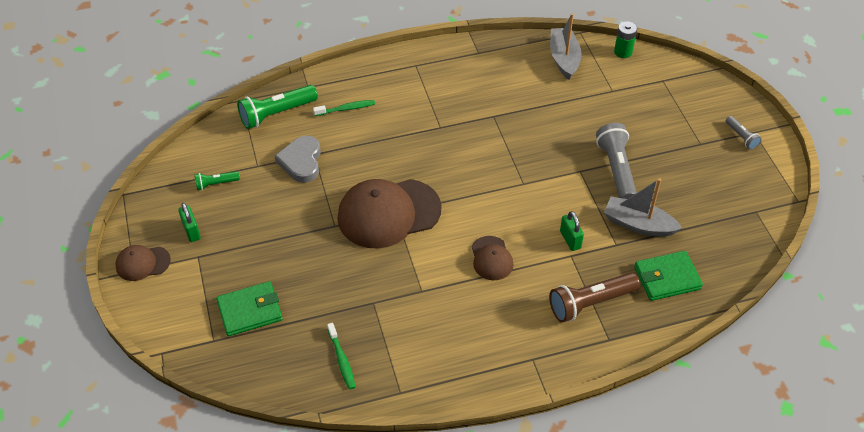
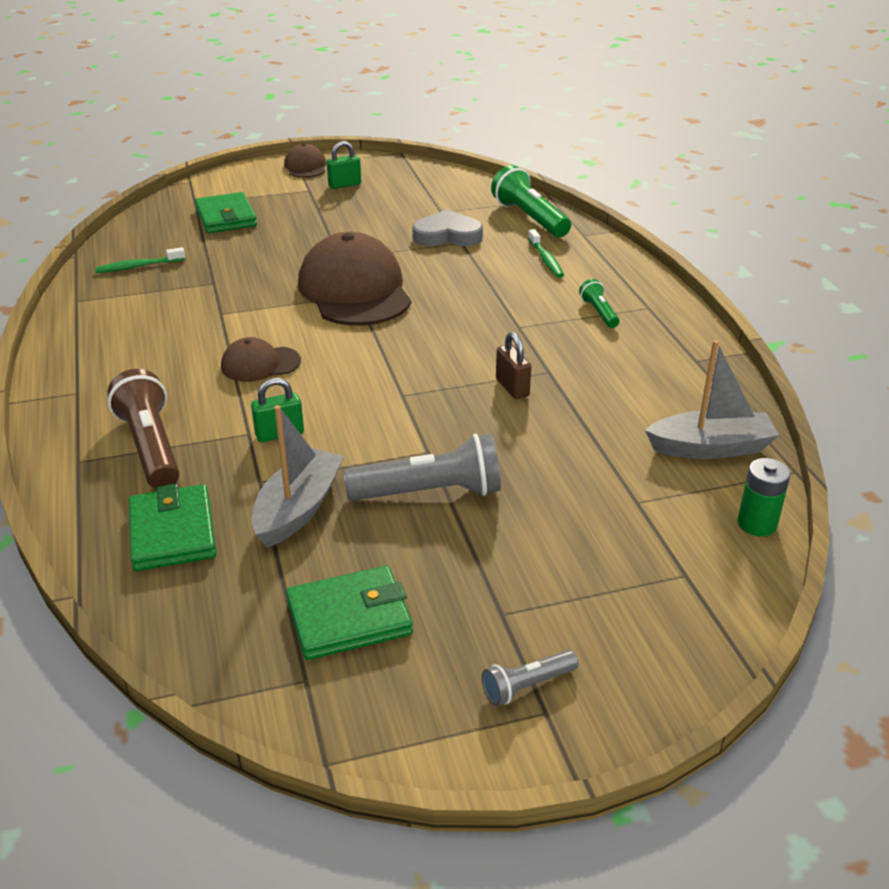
camera: 90 degrees right, 15 degrees down
(216, 184) = (413, 192): green flashlight -> green flashlight (599, 312)
(512, 133) = (512, 387): none -> brown padlock
(714, 198) = (349, 617): none -> green wallet

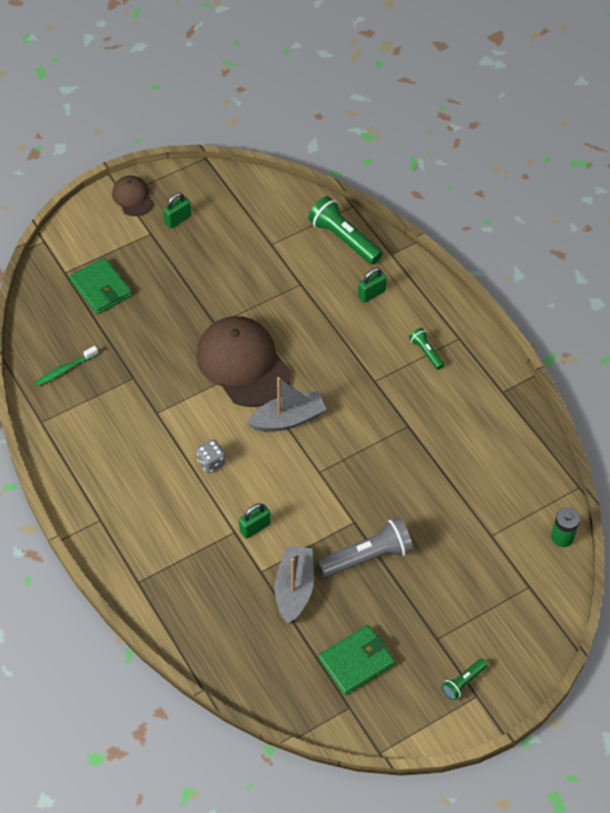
camera: 15 degrees left, 20 degrees up
(151, 447) = (178, 558): brown flashlight -> none
(172, 532) = (228, 625): green wallet -> none
(260, 364) = (211, 462): brown cap -> grey dice
(447, 235) = (287, 277): grey heart -> none
(512, 387) = (389, 448): brown padlock -> none
(526, 686) = (463, 682): grey flashlight -> green flashlight
(546, 259) = (371, 294): green toothbrush -> green padlock
(711, 448) = (526, 477): grey boat -> grey boat (288, 419)

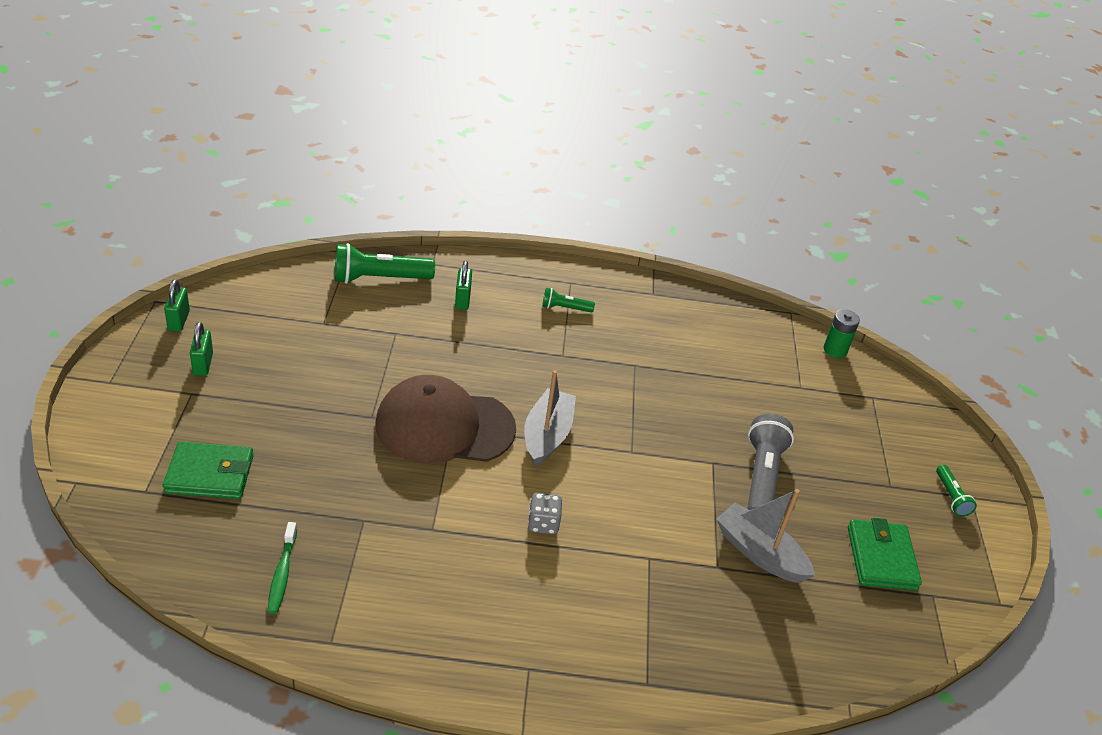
camera: 60 degrees left, 15 degrees down
(132, 197) = (125, 378): brown cap -> none
(255, 528) = (658, 539): green padlock -> green padlock (179, 321)

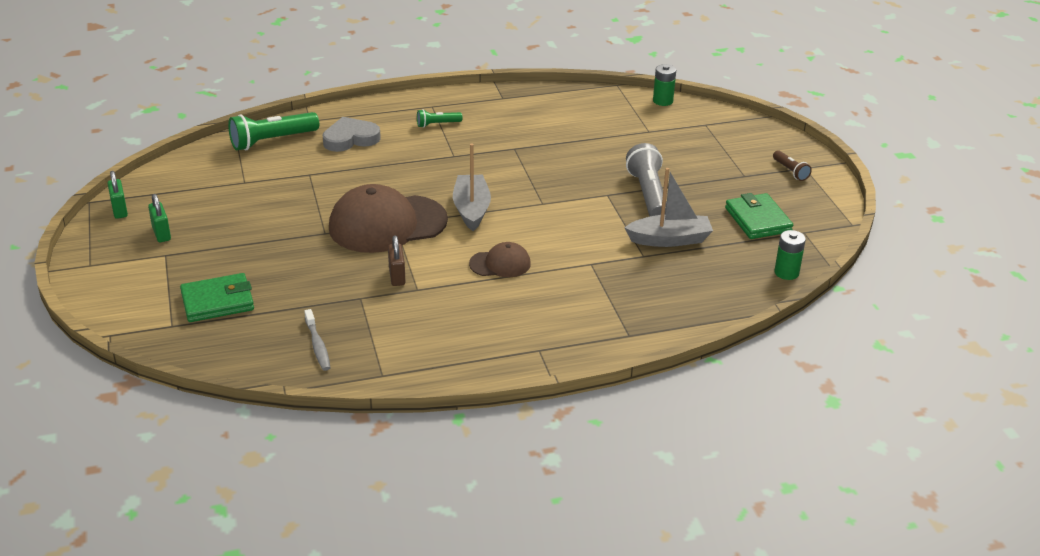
camera: 15 degrees left, 5 degrees down
(282, 574) = (318, 346): green toothbrush -> grey toothbrush
(418, 503) = (397, 276): none -> brown padlock
(462, 300) = (350, 139): green padlock -> grey heart
(543, 523) = (500, 264): grey dice -> brown cap
(759, 553) = (669, 239): grey boat -> grey boat turned 150 degrees clockwise
(886, 652) = (786, 272): none -> green battery
(951, 497) = (790, 171): green flashlight -> brown flashlight

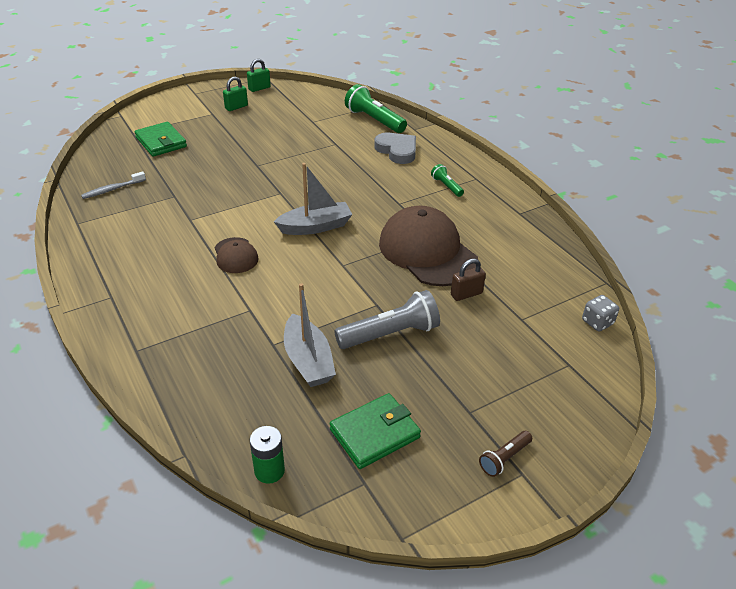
camera: 75 degrees right, 5 degrees up
(387, 224) = (278, 189): brown cap -> brown cap (427, 251)
(397, 276) = (205, 207): brown padlock -> brown padlock (466, 294)
(662, 101) = (597, 322): green battery -> grey dice

